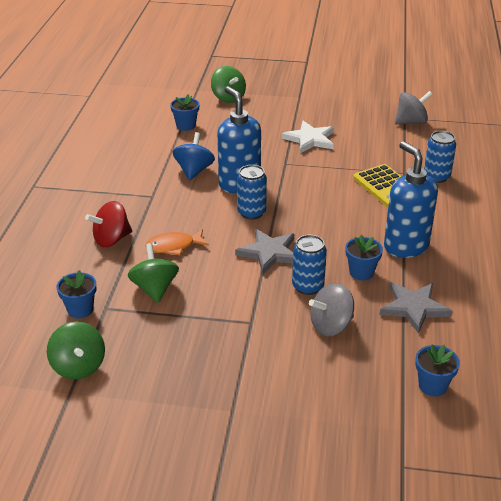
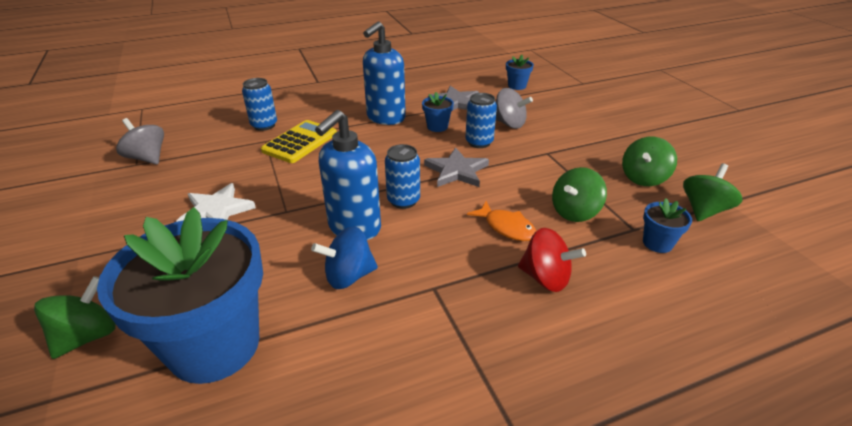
camera: 120 degrees left, 0 degrees up
(153, 361) = (643, 178): none -> green spinning top
(186, 126) = (214, 345): blue flower pot -> blue flower pot, size x2.47

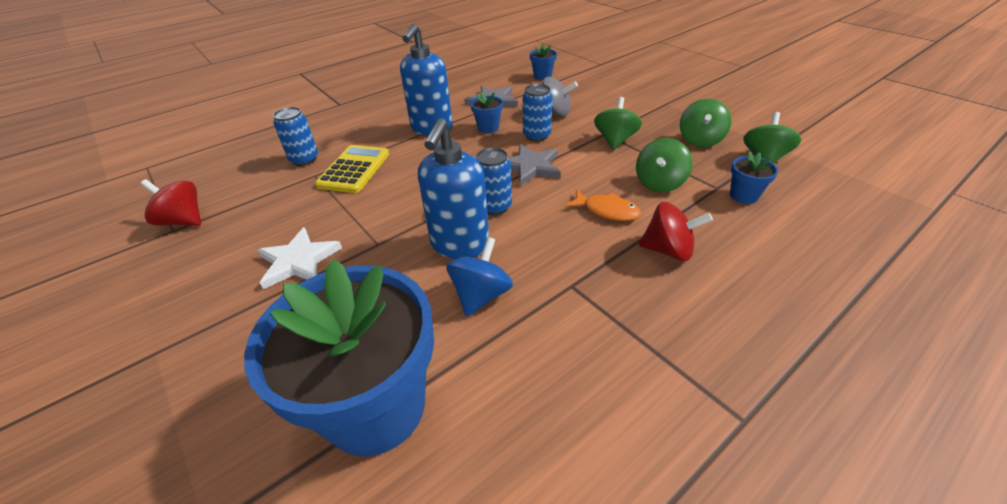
camera: 15 degrees left, 5 degrees up
(88, 336) = (216, 440): green spinning top -> green spinning top (615, 140)
(147, 158) = (183, 221): grey spinning top -> red spinning top
(349, 276) = (481, 295): blue spinning top -> blue spinning top turned 150 degrees clockwise

